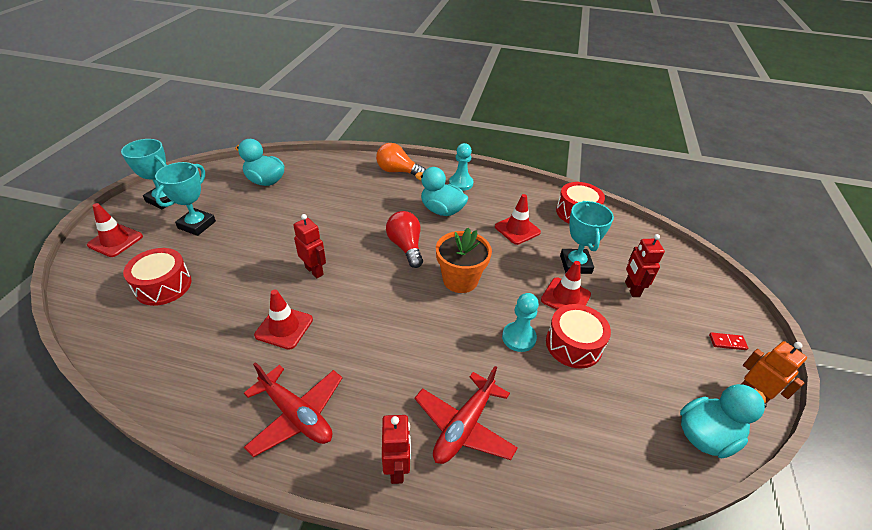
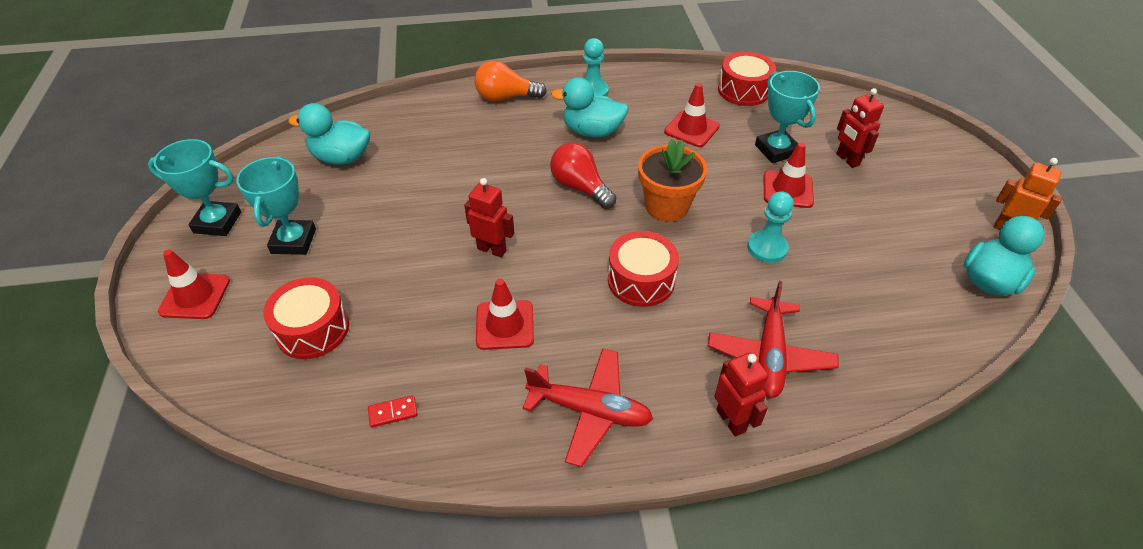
camera: 20 degrees left, 5 degrees up
(573, 345) = (824, 236): red drum -> red drum (641, 280)
(727, 342) = (962, 185): red domino -> red domino (393, 412)

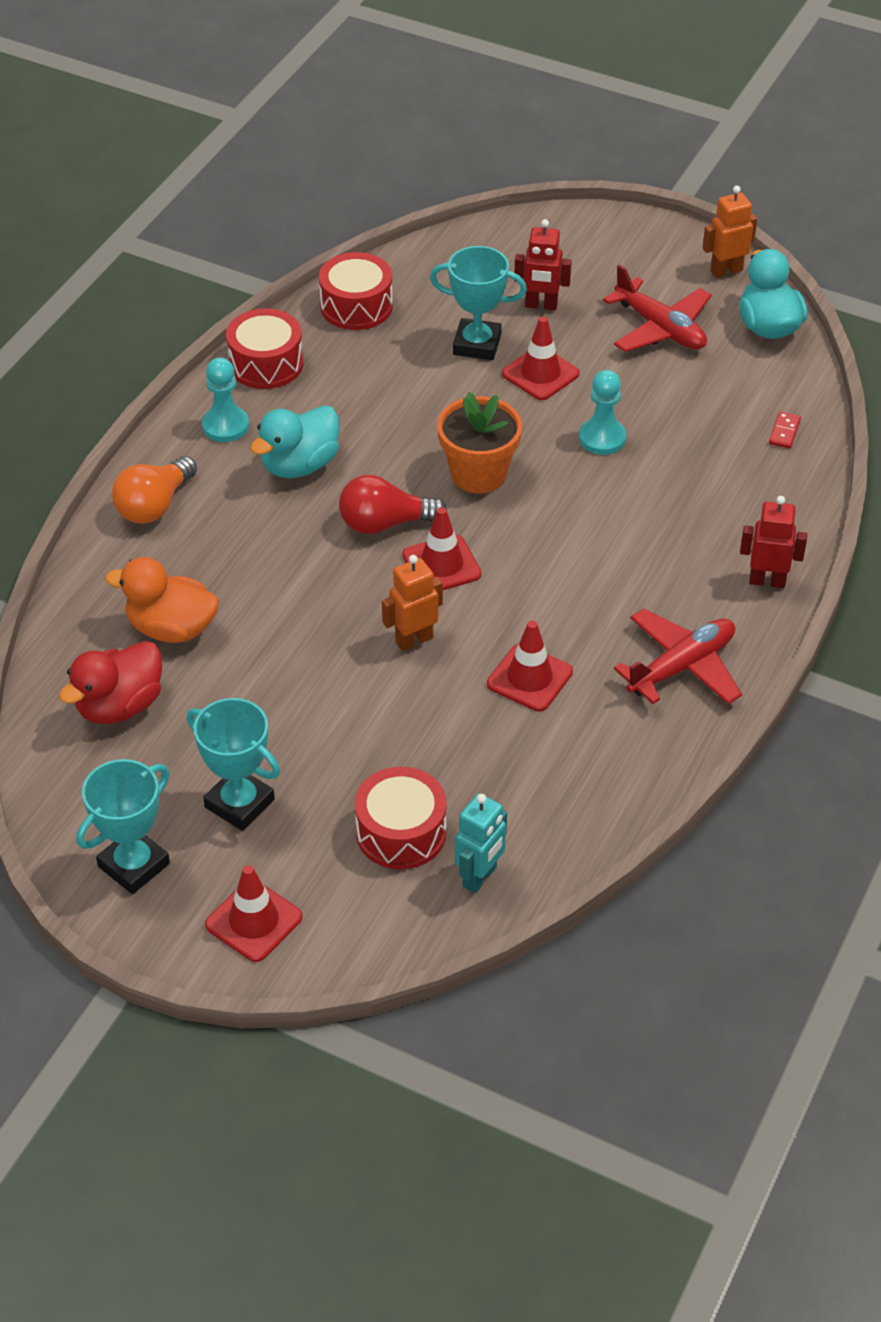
camera: 55 degrees left, 0 degrees up
(293, 394) = (480, 877): none -> turquoise robot
(341, 158) = (120, 706): turquoise duck -> red duck
(393, 412) = (567, 807): red domino -> red domino (784, 432)
(417, 147) = (171, 628): none -> orange duck
(492, 249) = (414, 640): red robot -> orange robot
(641, 280) = (561, 550): red drum -> red drum (266, 364)
(691, 129) = (379, 385): red traffic cone -> red traffic cone (441, 565)
(769, 355) = (723, 516): red plane -> red plane (660, 328)

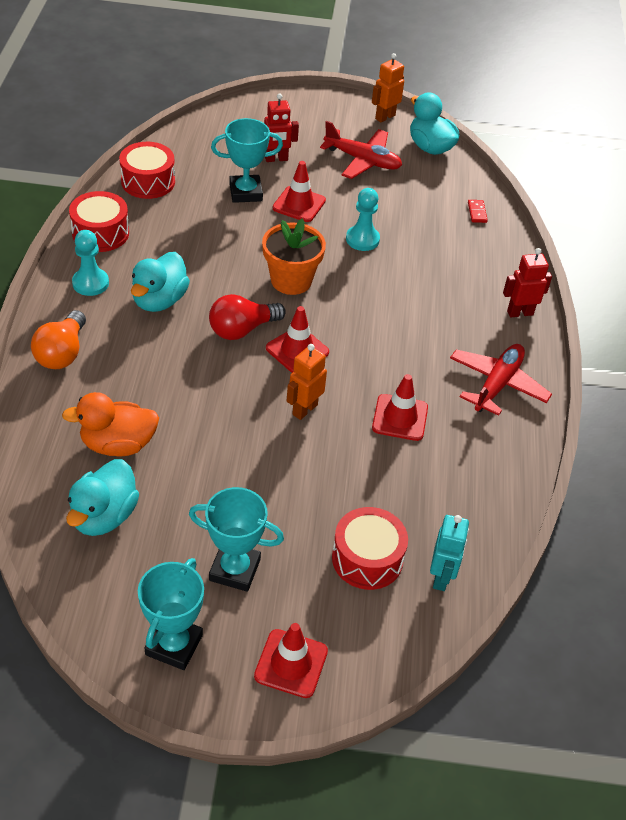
camera: 25 degrees left, 0 degrees up
(120, 706) = (104, 516): red duck -> turquoise duck

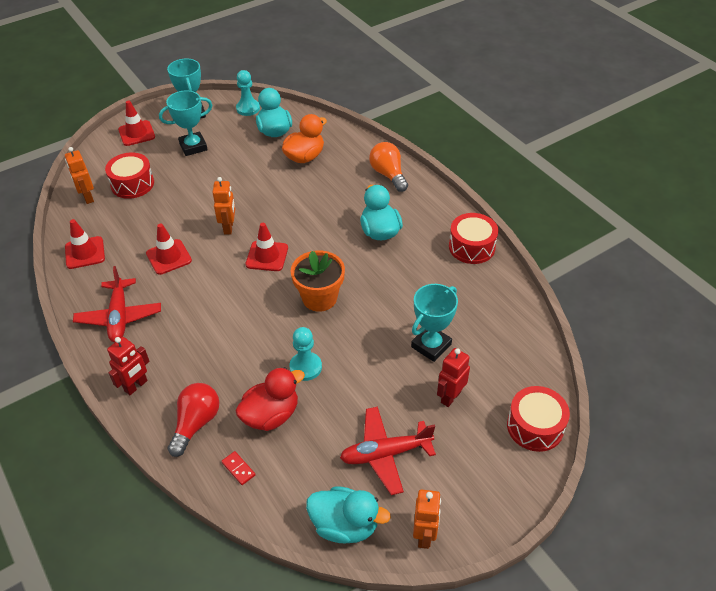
camera: 145 degrees right, 0 degrees up
(90, 283) = (430, 215): turquoise pawn -> turquoise pawn (248, 108)
(148, 181) = (502, 304): red drum -> red drum (535, 426)
(242, 329) = (312, 247): red light bulb -> red light bulb (196, 423)
(299, 204) = (383, 364): red traffic cone -> red traffic cone (85, 253)
(422, 227) = (271, 415): none -> red duck
(441, 577) = (87, 197): turquoise robot -> orange robot

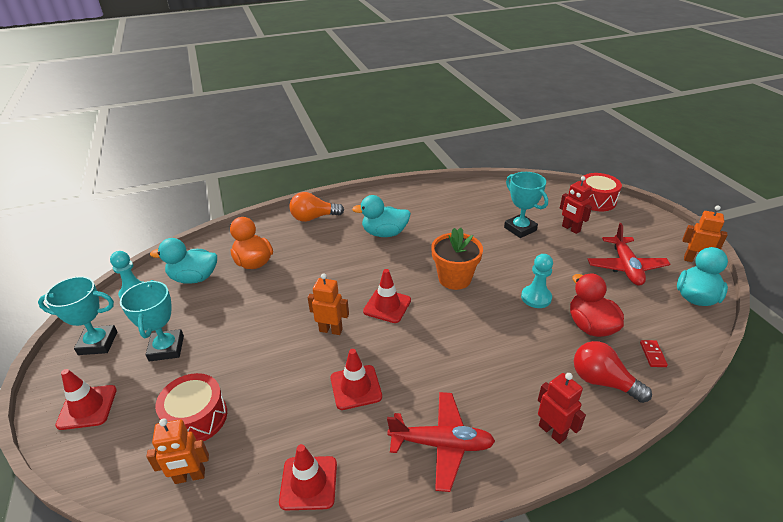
camera: 75 degrees left, 10 degrees down
(238, 469) = (652, 354): red domino -> red domino turned 60 degrees counterclockwise
(471, 247) = (421, 194): red drum -> none

